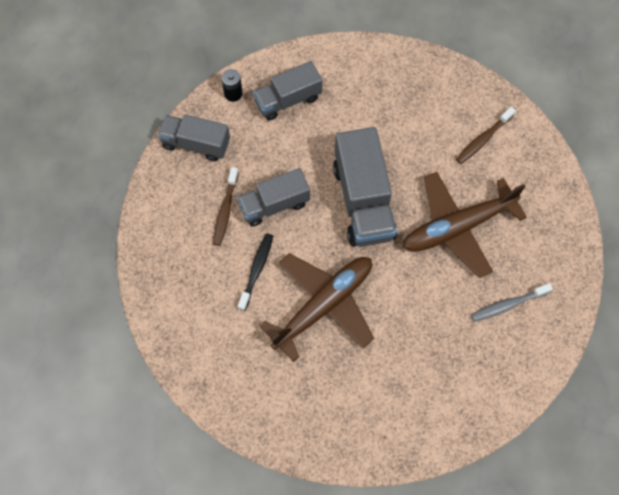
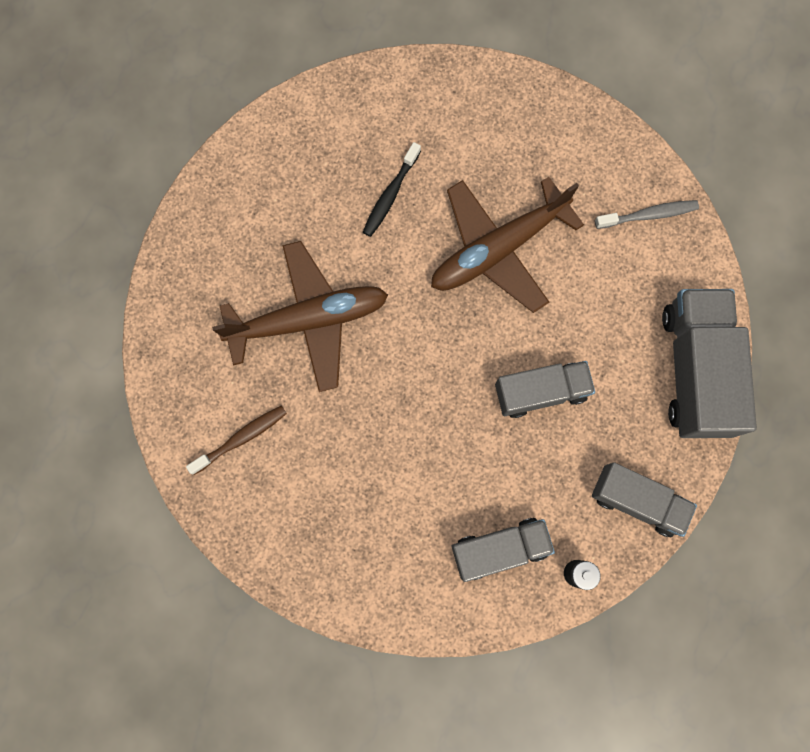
camera: 170 degrees left, 10 degrees up
(225, 211) = (606, 394): brown toothbrush -> none
(256, 270) = (574, 307): black toothbrush -> black toothbrush (390, 195)
(363, 201) = (422, 377): grey truck -> grey truck (695, 370)
(508, 305) = (274, 212): grey toothbrush -> grey toothbrush (648, 215)

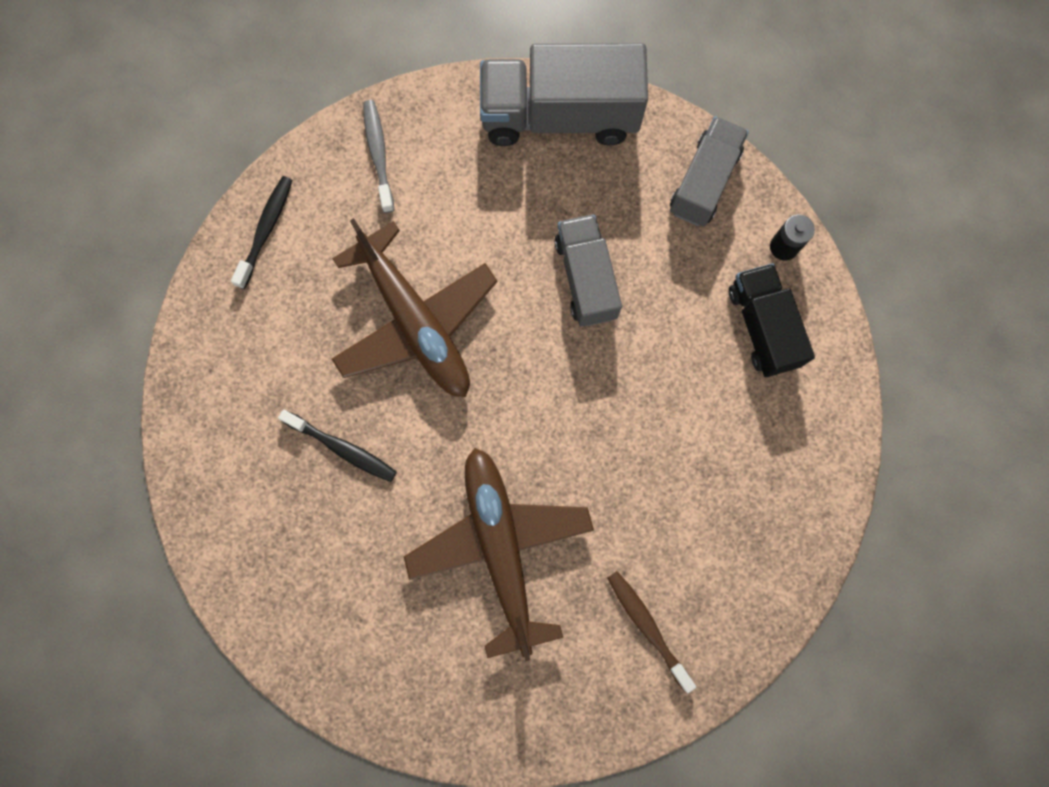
camera: 90 degrees left, 0 degrees up
(499, 549) = (762, 327): grey truck -> black truck
(575, 127) = (266, 230): none -> black toothbrush

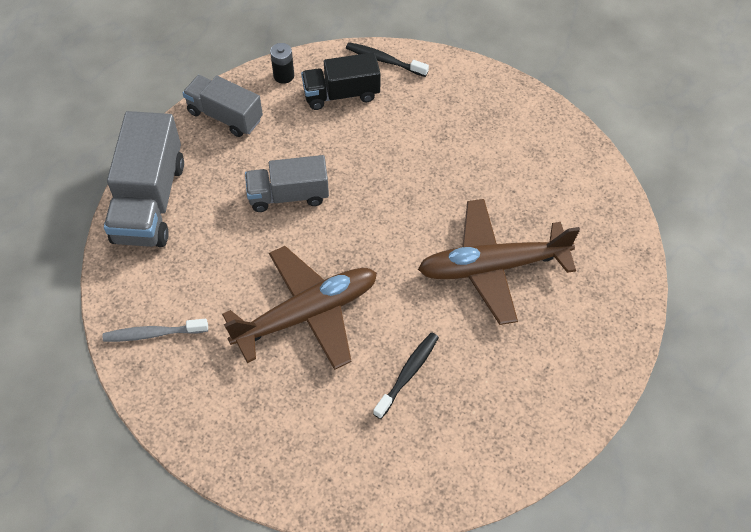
camera: 85 degrees left, 20 degrees down
(266, 230) = (205, 428): black toothbrush -> black toothbrush (384, 60)
(647, 626) = (551, 181): brown toothbrush -> none

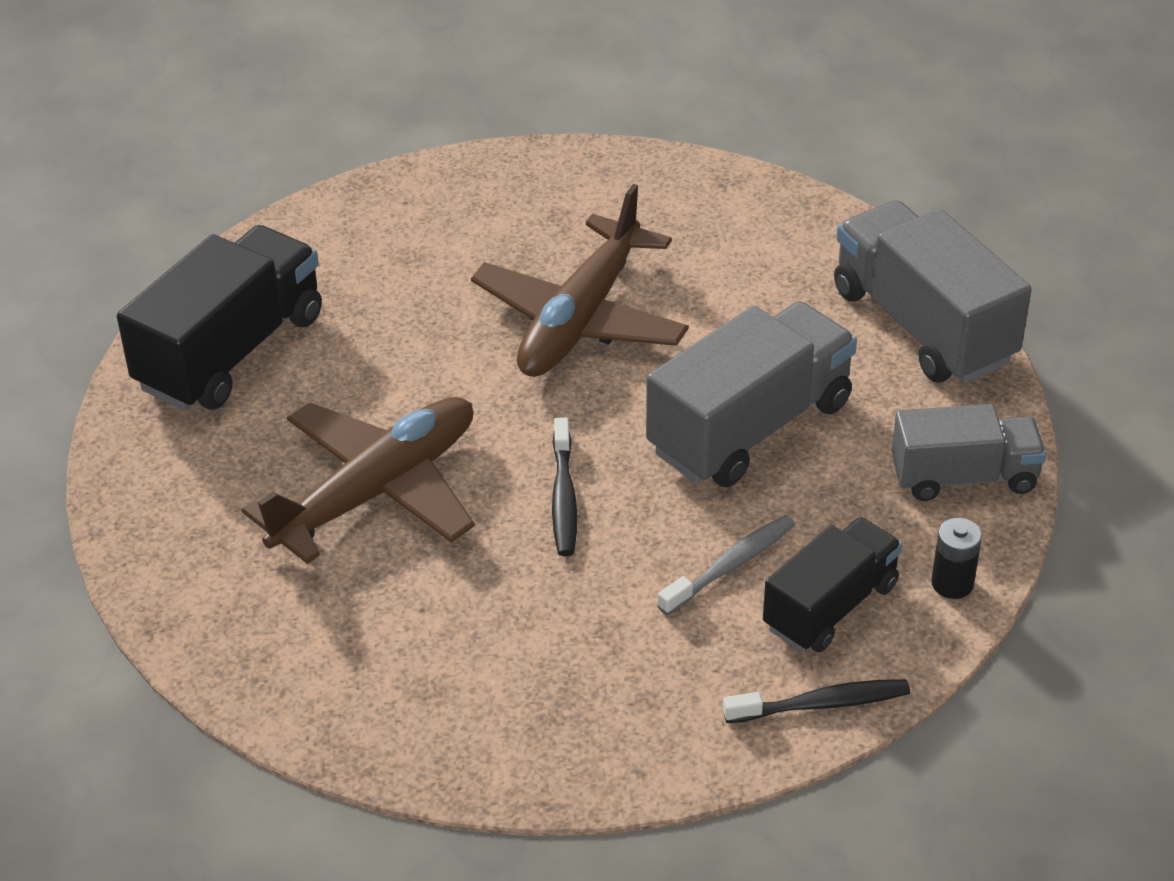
camera: 145 degrees right, 15 degrees down
(153, 334) = (743, 214): grey toothbrush -> grey toothbrush (731, 565)
(288, 195) = (750, 427): grey truck -> grey truck, size x1.57
(408, 373) = (396, 326): black toothbrush -> black toothbrush (563, 498)
(513, 413) = (230, 352): none -> black truck

